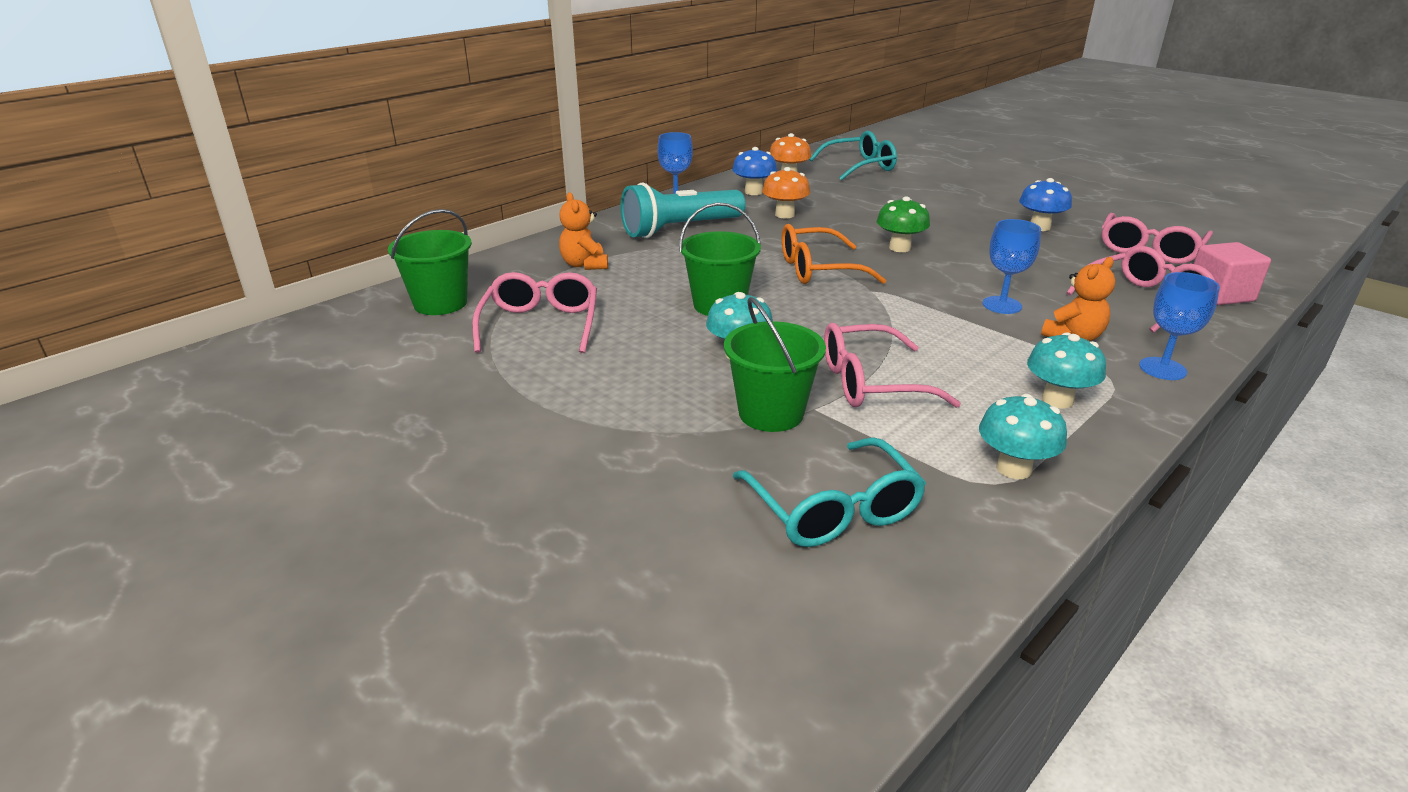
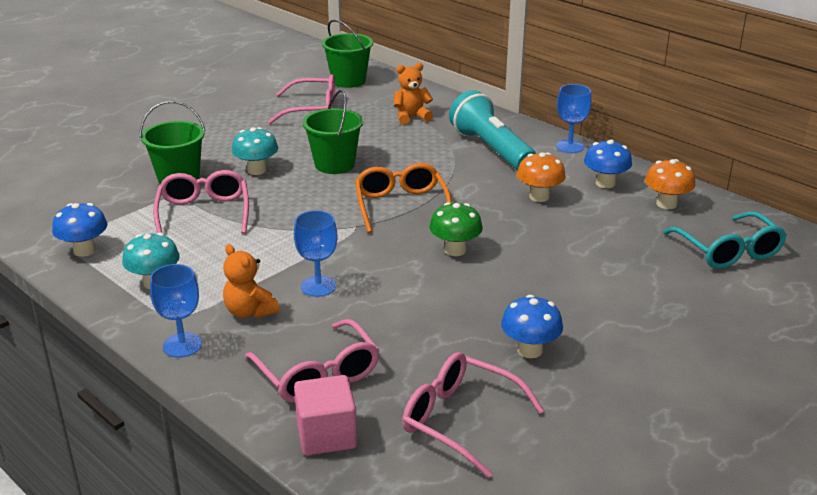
camera: 90 degrees right, 0 degrees up
(833, 508) = (78, 191): turquoise glasses -> none
(1013, 468) = (84, 250): turquoise mushroom -> blue mushroom

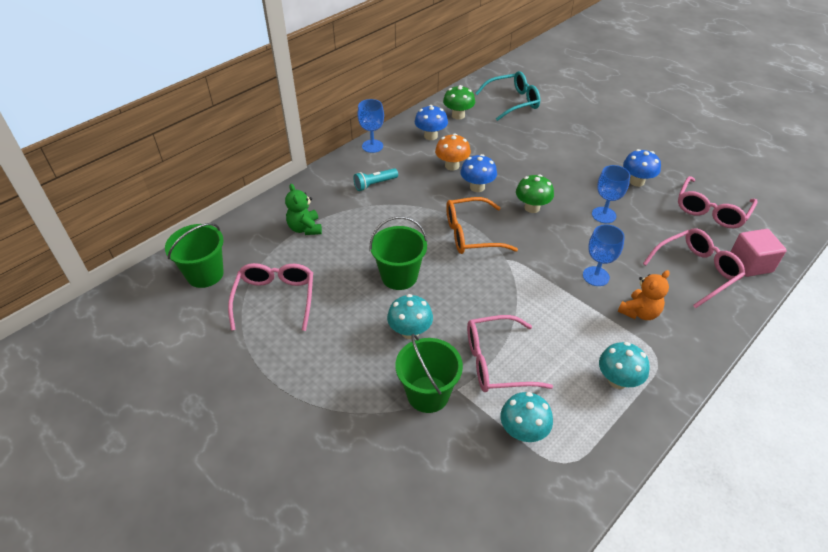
camera: 90 degrees left, 15 degrees up
(84, 250) = (579, 449): blue mushroom -> blue mushroom (477, 187)
(117, 222) = (523, 431): none -> turquoise mushroom
(182, 345) = (693, 347): blue goblet -> blue goblet (603, 215)
(411, 117) = (305, 228): orange teddy bear -> green teddy bear
(491, 149) = (374, 184): turquoise flashlight -> turquoise flashlight, size x0.49
(666, 204) = (458, 115): orange mushroom -> green mushroom

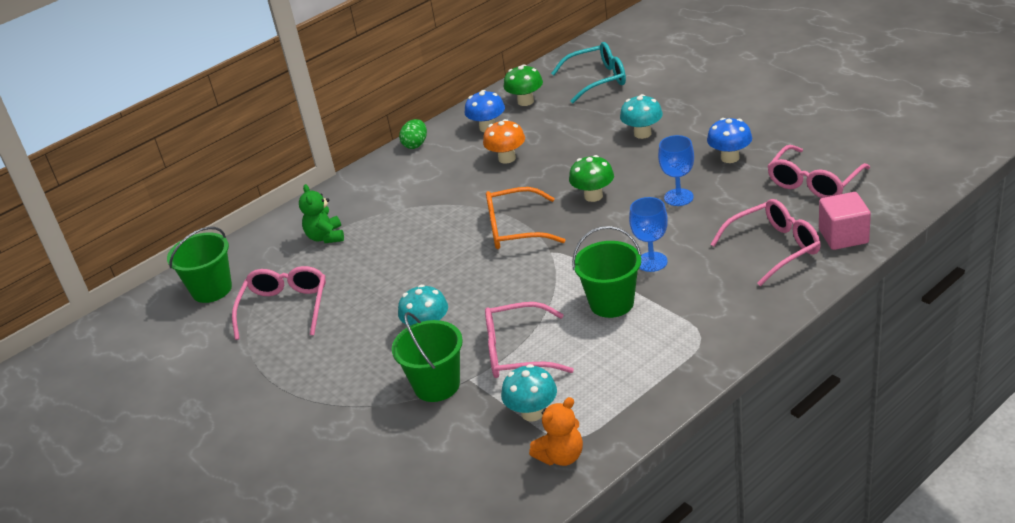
camera: 10 degrees right, 10 degrees down
(372, 146) = (415, 144): blue goblet -> green egg
(374, 184) = (412, 186): turquoise flashlight -> none
(399, 276) = (424, 277): green bucket -> green bucket (611, 303)
(477, 187) = (532, 179): blue mushroom -> none
(617, 380) = (649, 361): turquoise mushroom -> turquoise mushroom (642, 133)
(639, 312) = (693, 294): orange teddy bear -> orange teddy bear (561, 456)

